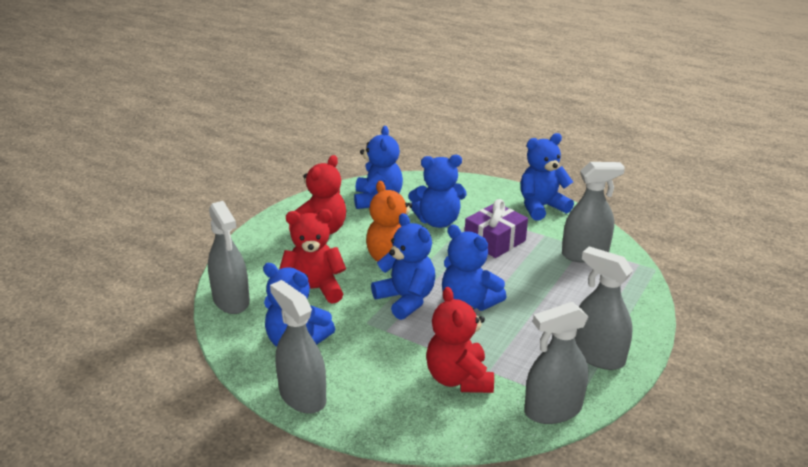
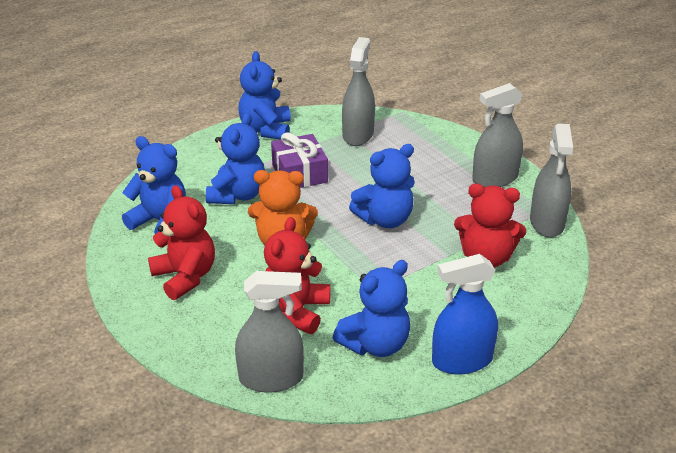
camera: 65 degrees left, 5 degrees up
(302, 396) = (462, 360): grey spray bottle -> blue spray bottle
(406, 299) = (354, 254): blue teddy bear -> none

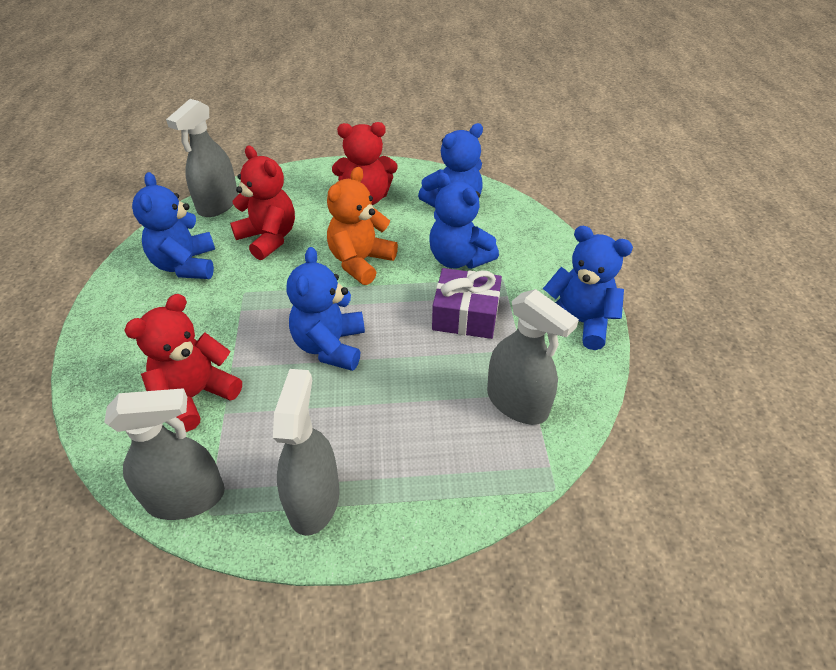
camera: 120 degrees right, 10 degrees up
(462, 360) = (111, 305): blue spray bottle -> none
(547, 223) = (186, 497): grey spray bottle -> grey spray bottle turned 135 degrees clockwise

